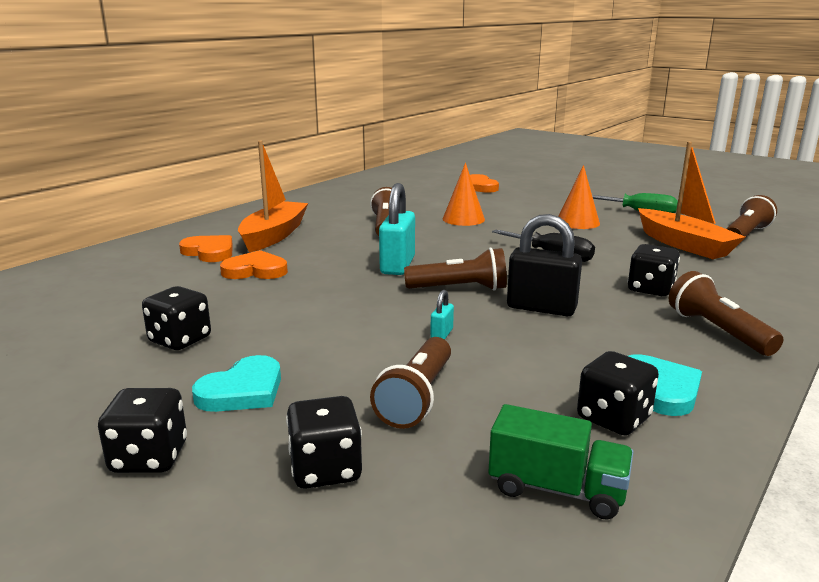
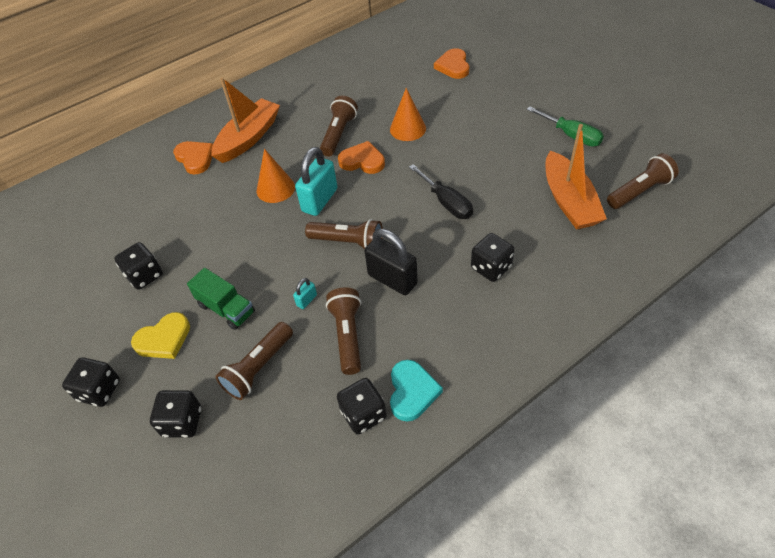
camera: 20 degrees right, 30 degrees up
(242, 391) = (164, 339): turquoise heart -> yellow heart
(255, 270) = (218, 192): orange heart -> orange heart (362, 161)
(557, 489) = (293, 468): green truck -> green truck (226, 309)
(577, 222) = (502, 147): orange cone -> orange cone (275, 188)
(717, 331) = (500, 334): brown flashlight -> brown flashlight (347, 335)

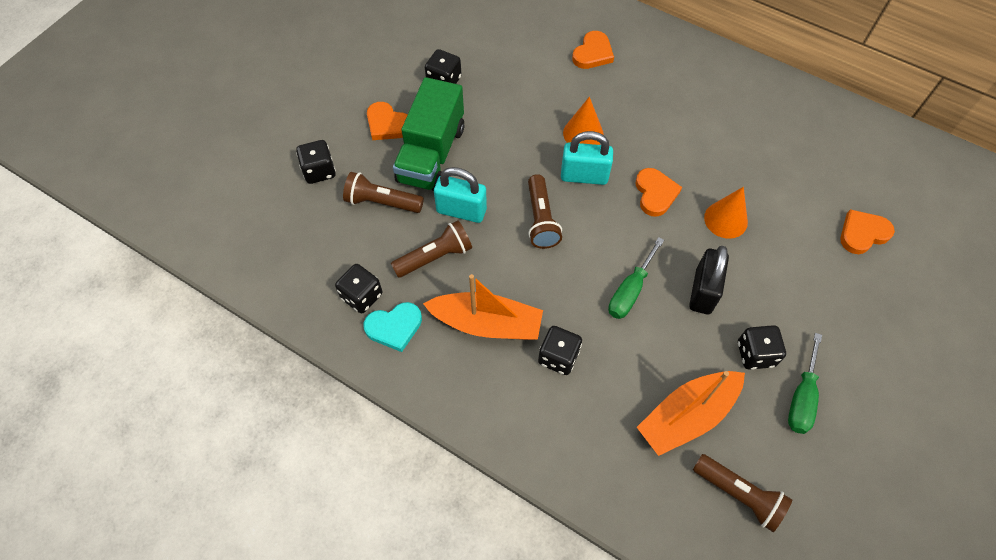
camera: 65 degrees right, 10 degrees up
(99, 390) = (330, 105): black dice -> black dice (755, 354)
(164, 339) = (387, 124): yellow heart -> orange heart
(226, 309) = (431, 154): green truck -> green truck, size x1.75
(249, 138) = (640, 83): orange boat -> orange boat (487, 324)
(306, 300) = (461, 211): turquoise padlock -> turquoise padlock, size x2.21
(338, 134) = (684, 158): brown flashlight -> none
(392, 279) = (510, 272): black padlock -> black padlock (703, 291)
(446, 203) = (630, 291): black screwdriver -> green screwdriver

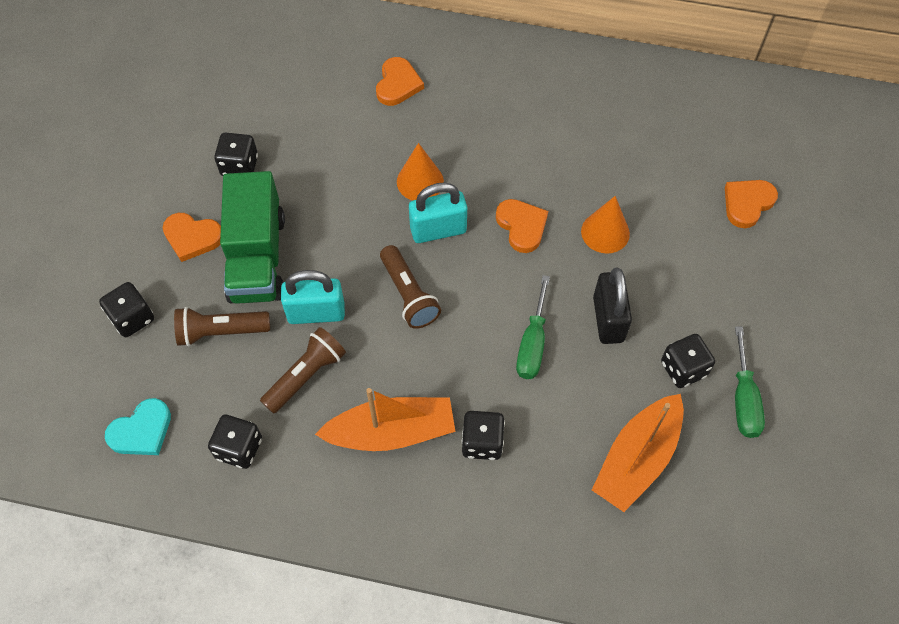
camera: 20 degrees left, 0 degrees up
(394, 327) = (290, 471): turquoise heart -> turquoise heart (142, 431)
(739, 494) = (716, 522): brown flashlight -> none

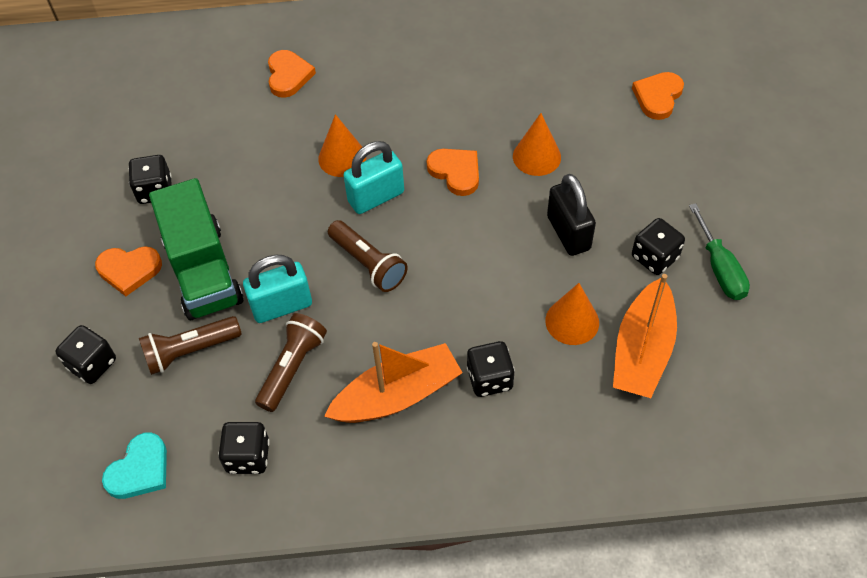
camera: 15 degrees left, 5 degrees down
(532, 344) = (505, 275): green screwdriver -> none
(580, 409) = (572, 321): none -> orange cone

